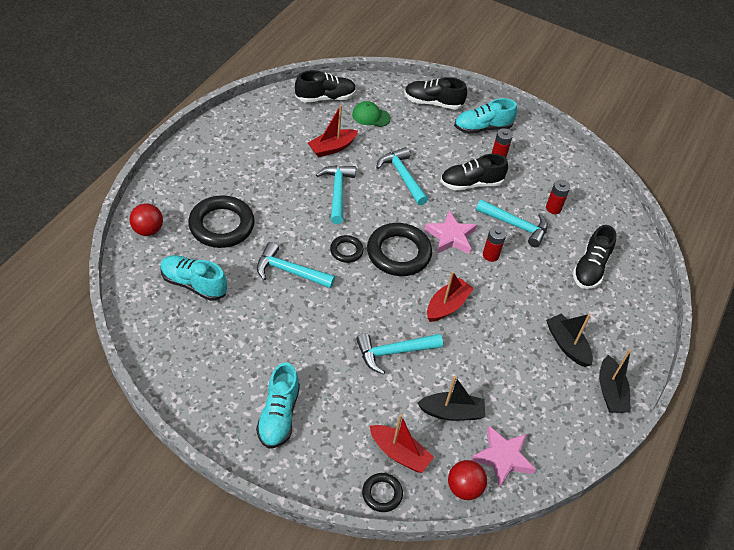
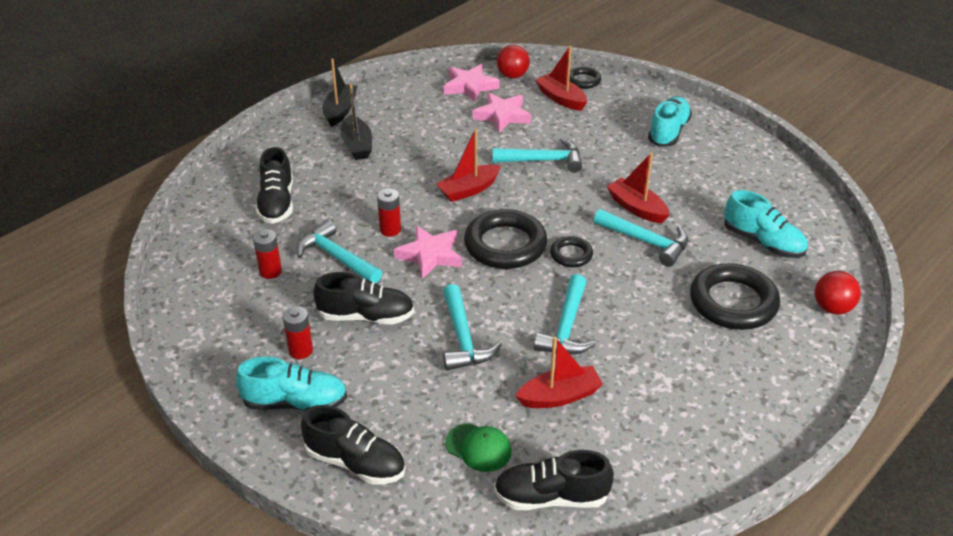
camera: 160 degrees left, 10 degrees down
(300, 306) = (637, 208): none -> red boat
(451, 412) = (502, 116): black boat -> pink star
(590, 268) = (277, 203): black shoe -> black shoe turned 135 degrees clockwise

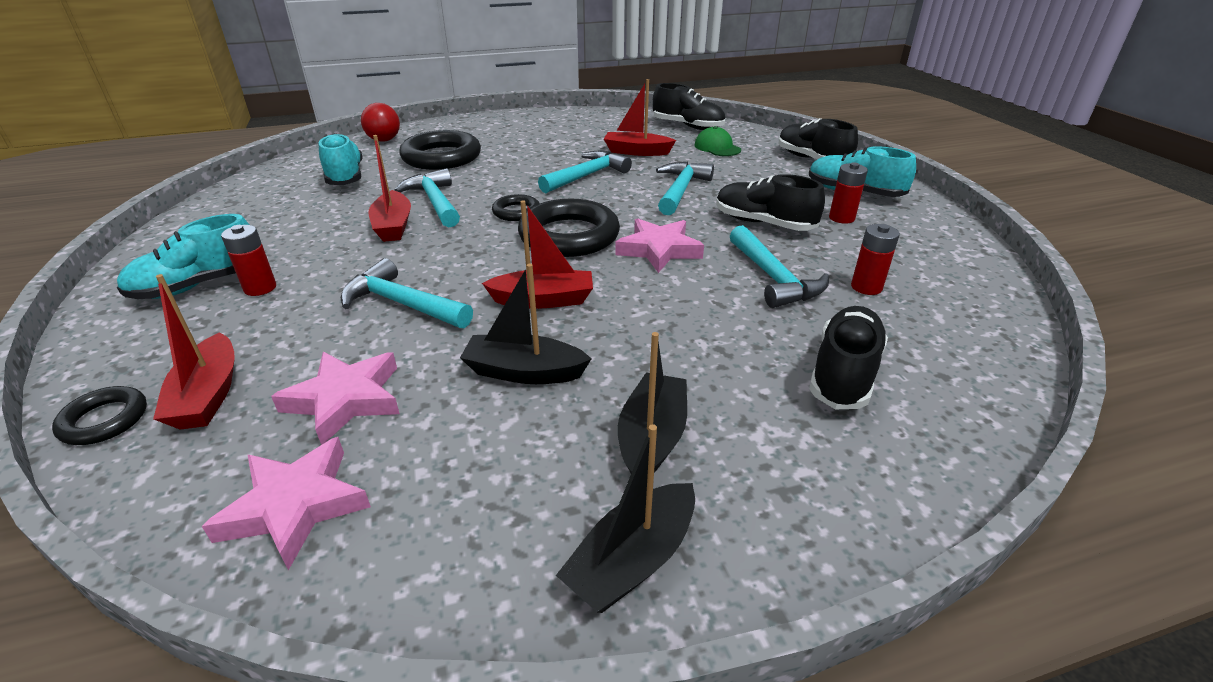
camera: 150 degrees left, 5 degrees down
(390, 230) = (687, 286): red battery -> red battery (260, 288)
(438, 151) = (524, 372): none -> black boat
(512, 76) = (178, 497): red ball -> none

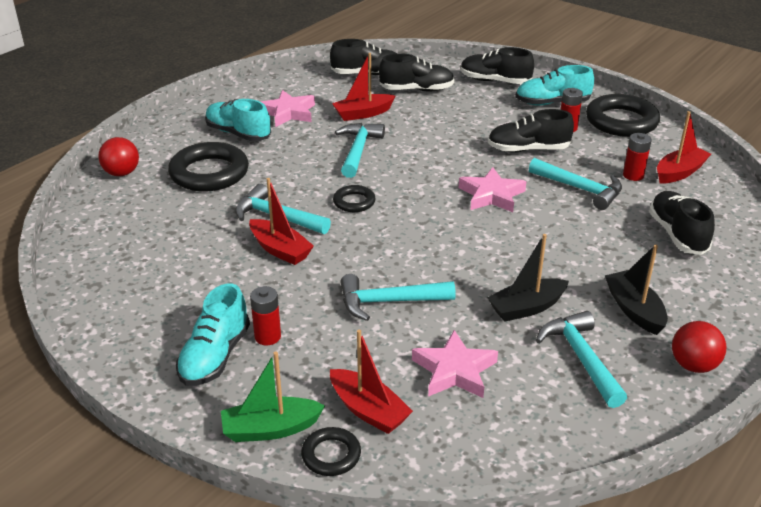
camera: 35 degrees left, 0 degrees up
(115, 367) = (270, 429): none -> green boat
(295, 506) = (519, 428): pink star -> pink star (288, 113)
(345, 176) = (155, 222): turquoise shoe -> turquoise shoe (238, 133)
(543, 300) = (472, 260): red boat -> red boat (679, 172)
(569, 236) = (420, 207): black ring -> black ring (621, 121)
(632, 560) = (693, 365): black boat -> red ball
(681, 190) = (442, 140): turquoise hammer -> turquoise hammer (581, 358)
(717, 147) = (417, 90): green cap -> black shoe

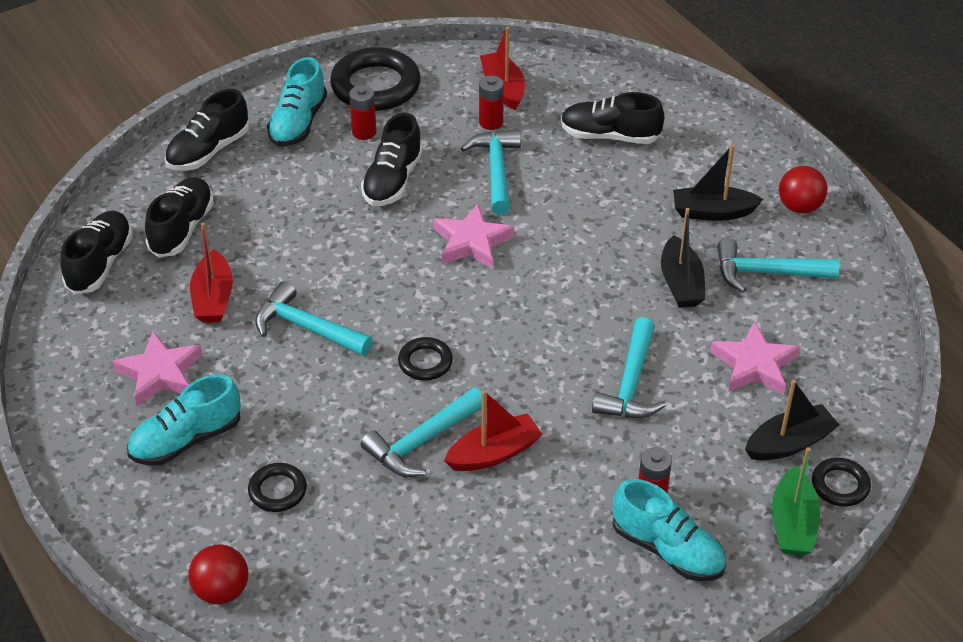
camera: 70 degrees left, 10 degrees up
(209, 173) = (277, 490): black ring -> black ring, size x0.51
(368, 410) = (789, 443): red boat -> black boat
(580, 189) = (496, 170): turquoise hammer -> turquoise hammer turned 60 degrees counterclockwise

